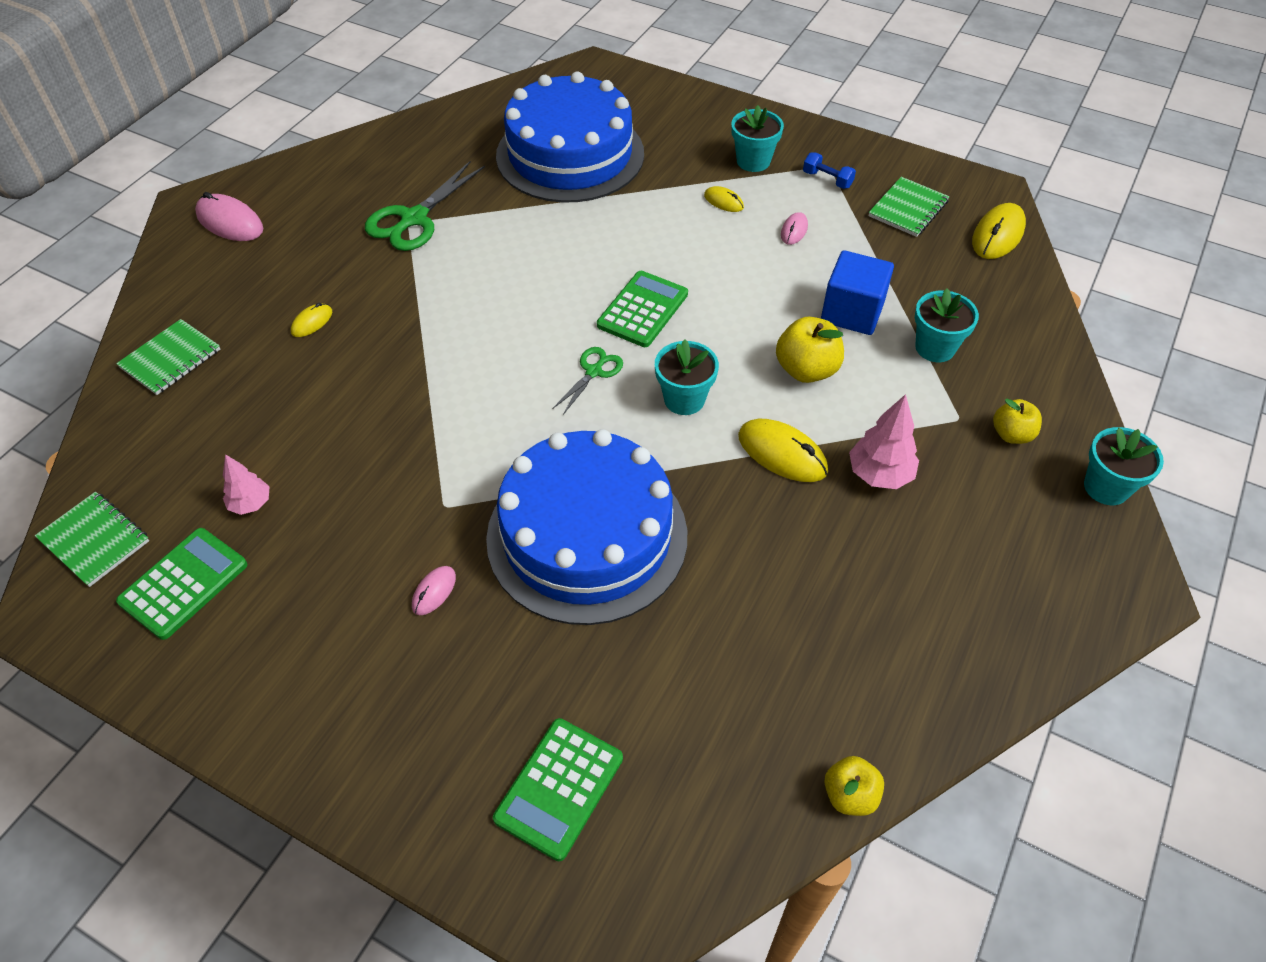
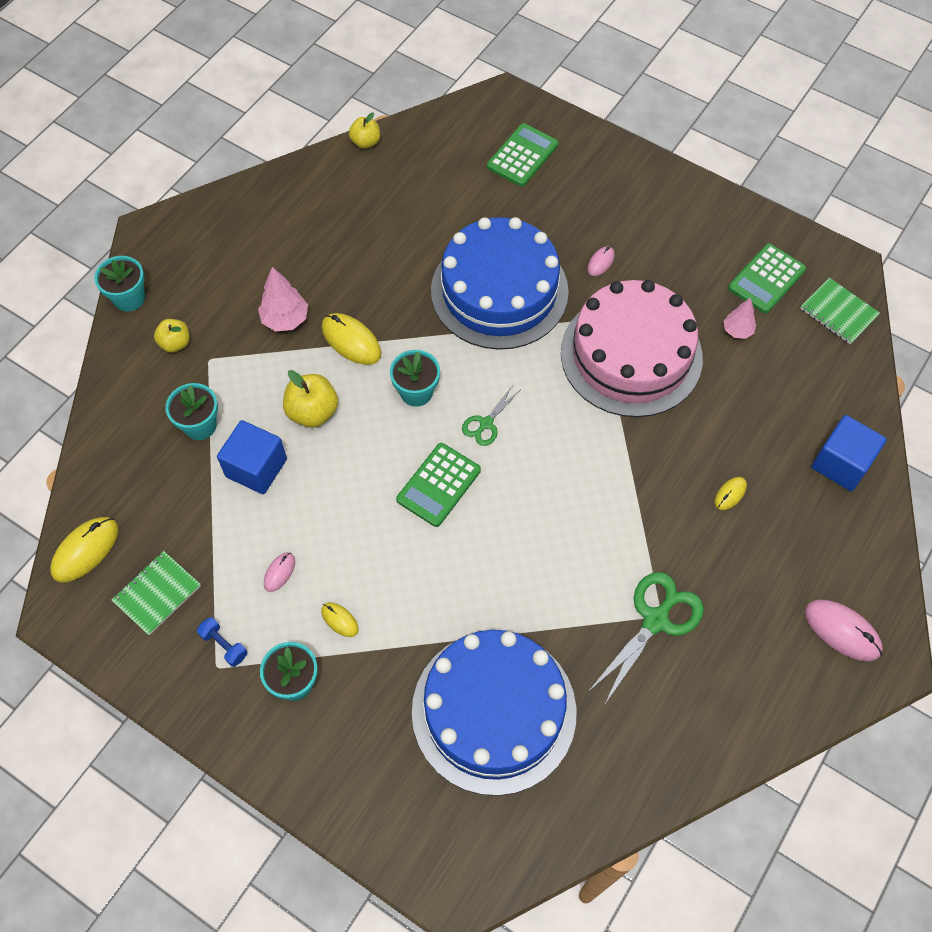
camera: 175 degrees left, 10 degrees up
(170, 359) = (841, 463): green notebook -> blue cube
(405, 462) = (631, 355): none -> pink cake

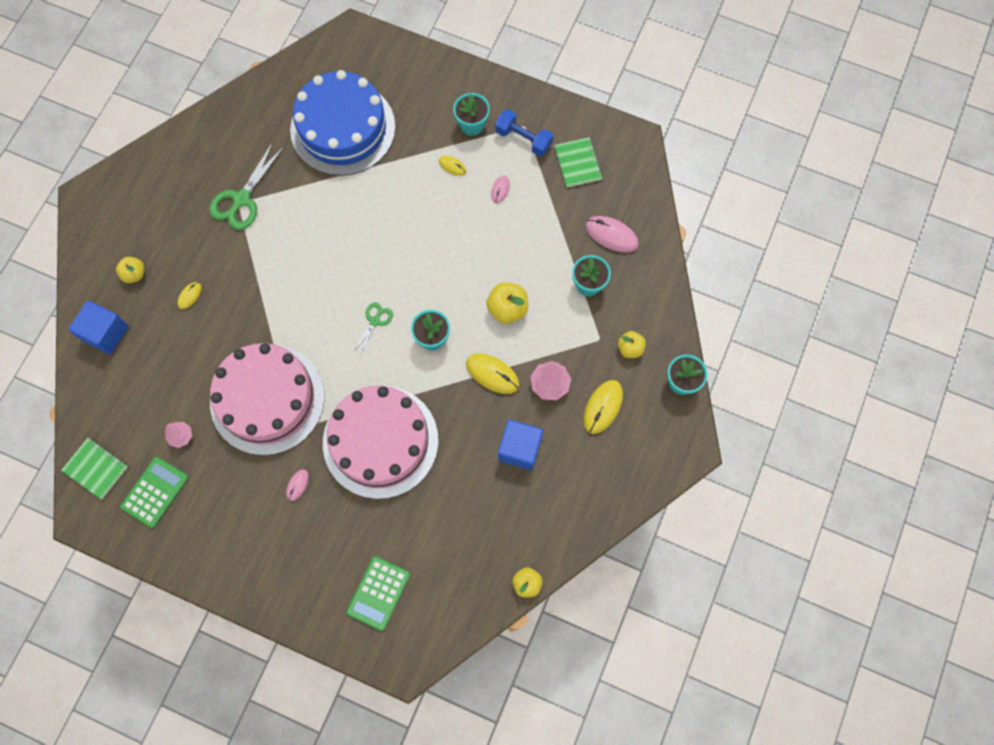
camera: 170 degrees right, 10 degrees up
(85, 550) = (636, 183): yellow mouse -> yellow mouse (603, 407)
(157, 593) = (578, 163): green notebook -> green notebook turned 45 degrees counterclockwise
(224, 645) = (523, 139): blue dumbbell -> blue dumbbell, size x1.62
(256, 468) = (537, 259): blue cube -> blue cube (519, 449)
(438, 485) = (402, 268): green calculator -> none
(499, 291) = (380, 441): blue cake -> pink cake
(808, 535) = (134, 274): none -> yellow apple
(842, 631) = (116, 212): pink mouse -> pink mouse (611, 235)

